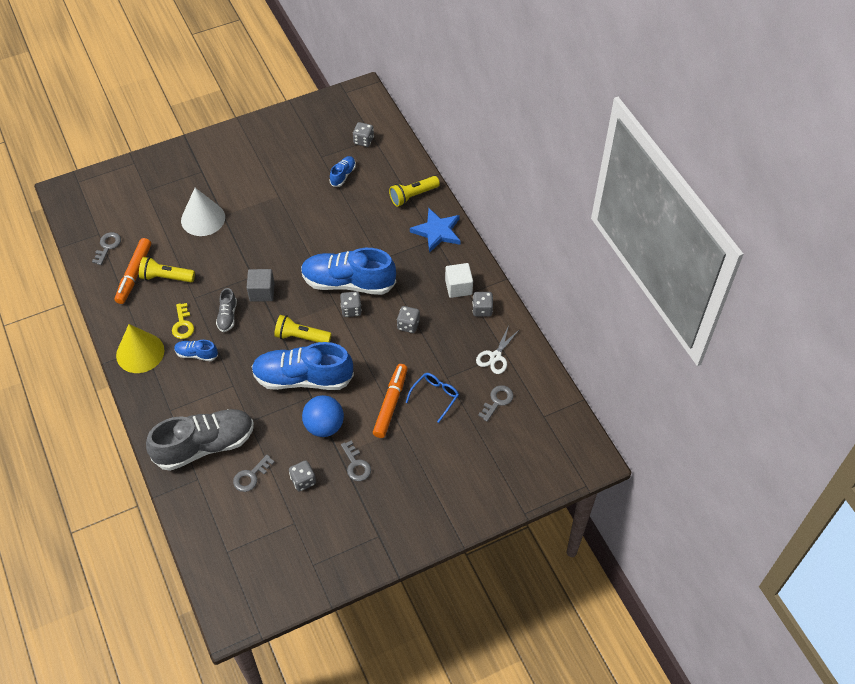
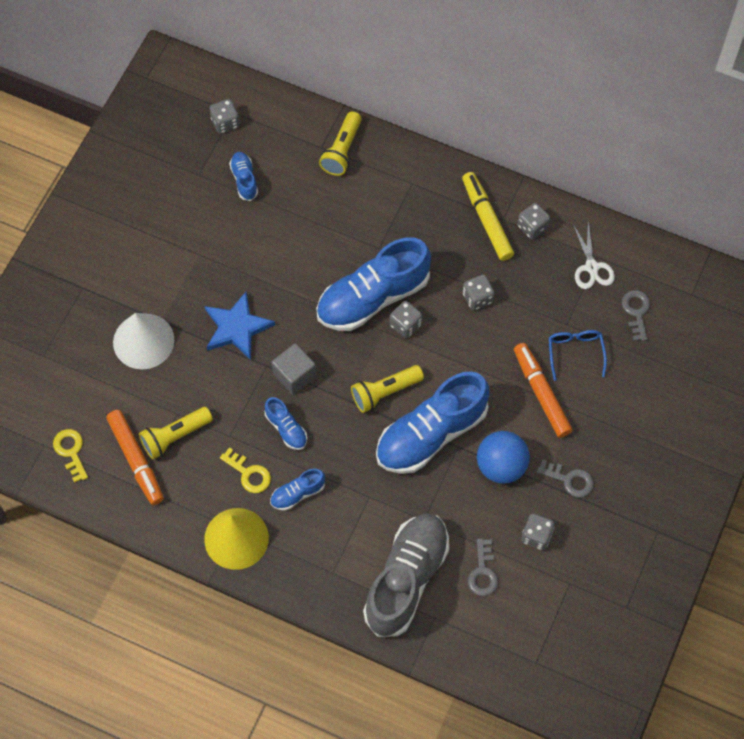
camera: 40 degrees left, 10 degrees up
(107, 246) = (71, 451): grey key -> yellow key
(227, 316) = (286, 429): grey shoe -> blue shoe
(437, 232) = (407, 174): blue star -> blue star (237, 328)
(458, 287) = (487, 220): white cube -> yellow marker

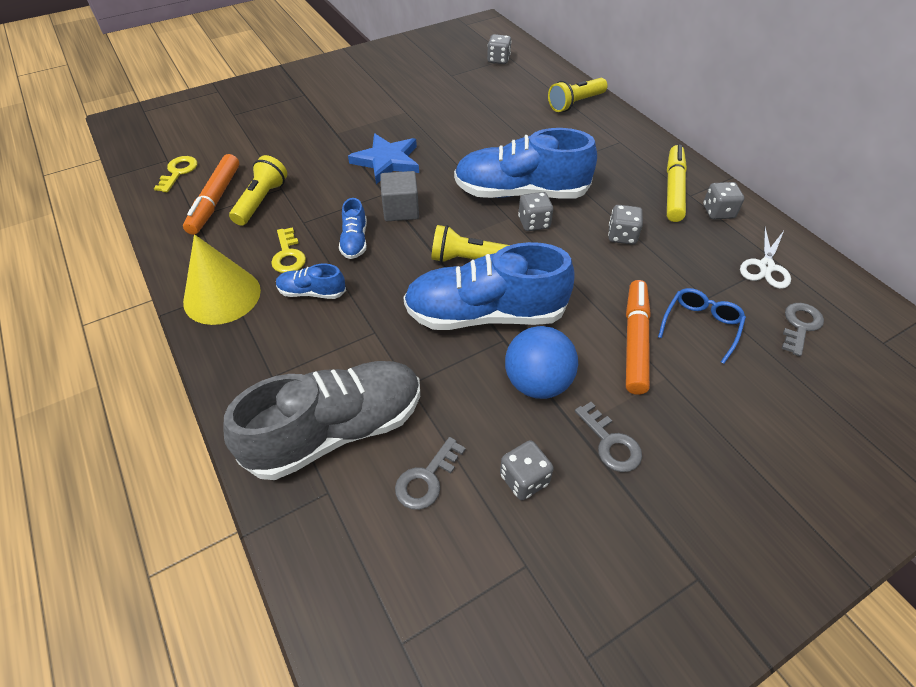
camera: 35 degrees right, 15 degrees down
(143, 341) = (309, 137): white cone -> none
(175, 436) = (261, 201): yellow flashlight -> yellow flashlight turned 105 degrees clockwise
(244, 180) = (482, 89): blue shoe -> none

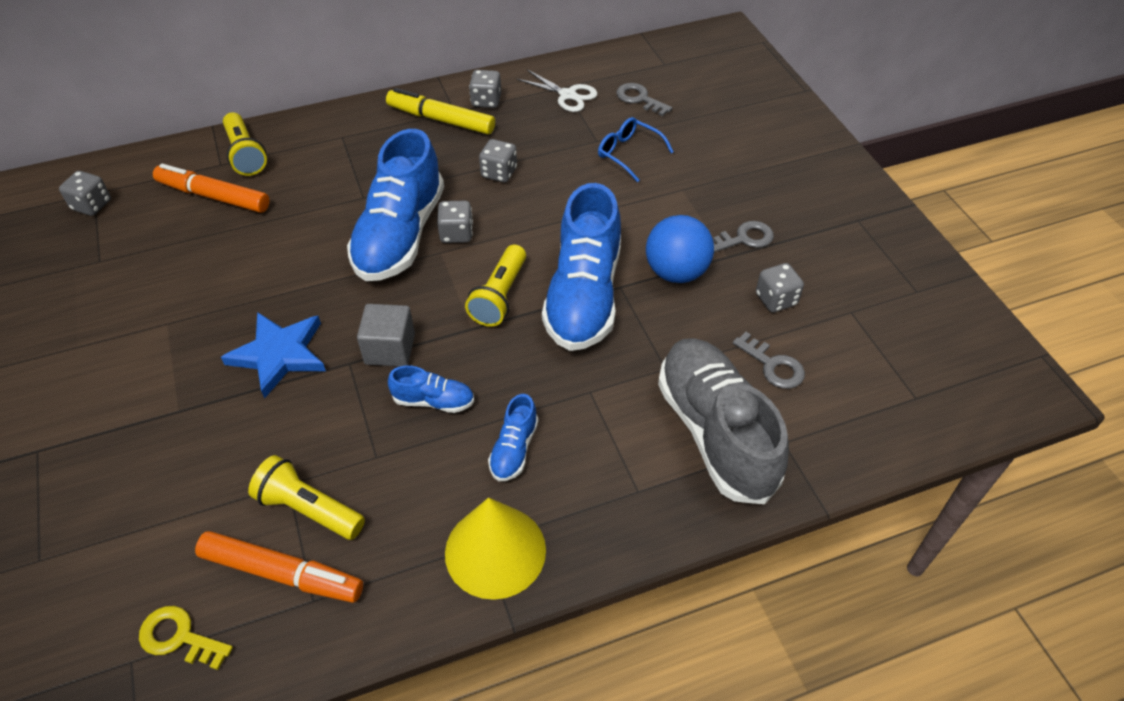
camera: 80 degrees left, 0 degrees up
(288, 255) = (438, 474): yellow key -> none
(635, 341) = (638, 198): orange marker -> orange marker (214, 196)

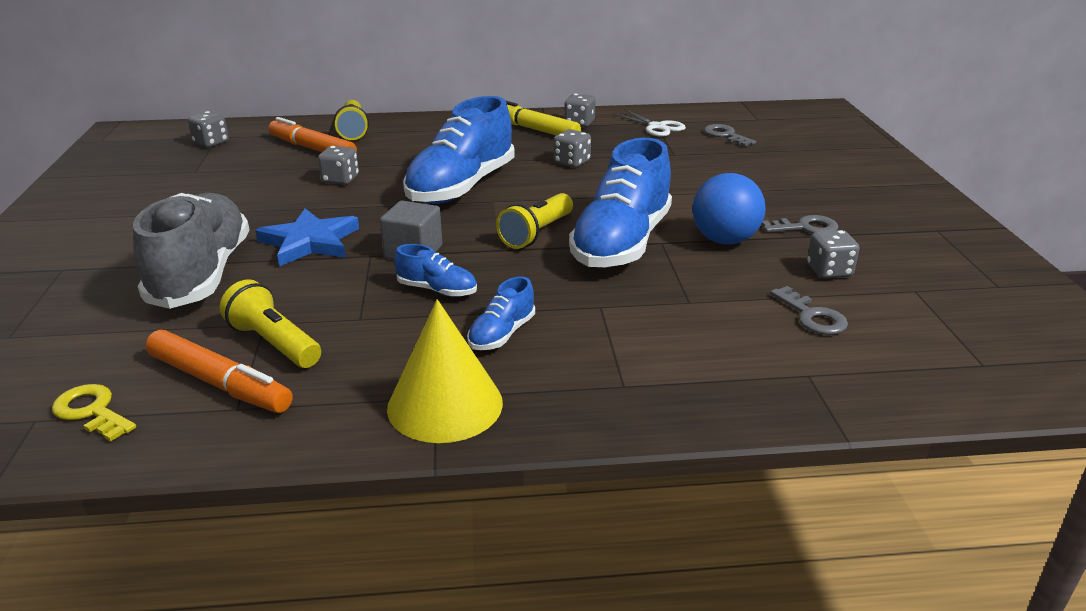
camera: 15 degrees right, 20 degrees down
(456, 234) = (514, 192): grey dice -> grey dice (340, 180)
(628, 153) = (702, 164): blue glasses -> none
(715, 432) = (729, 355): grey shoe -> grey shoe (202, 274)

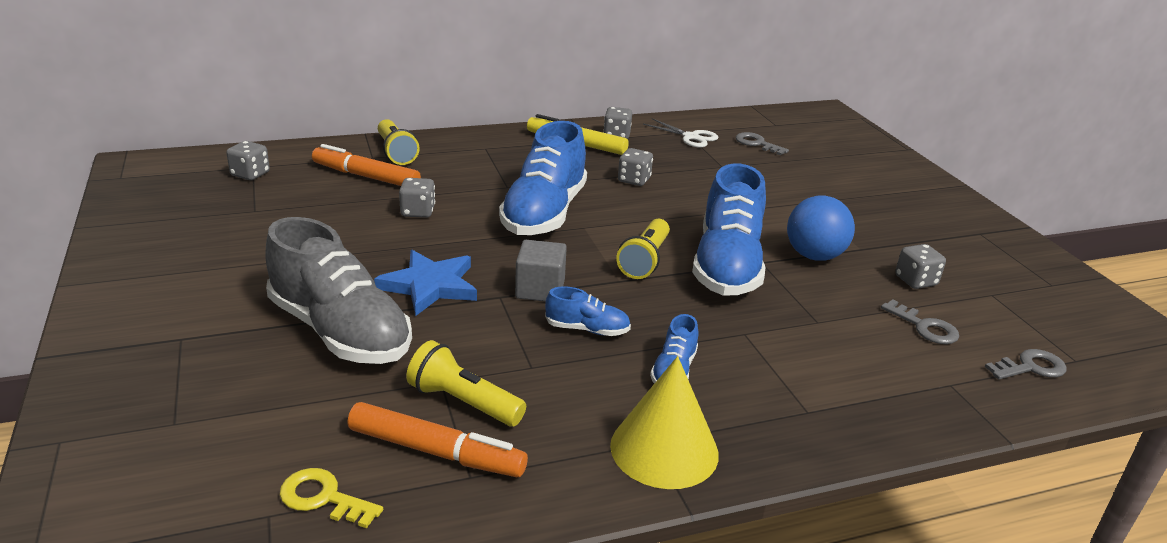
camera: 15 degrees left, 0 degrees up
(202, 274) = (340, 331): grey shoe -> grey shoe turned 150 degrees clockwise
(805, 227) = (874, 238): grey key -> grey key (1030, 367)

